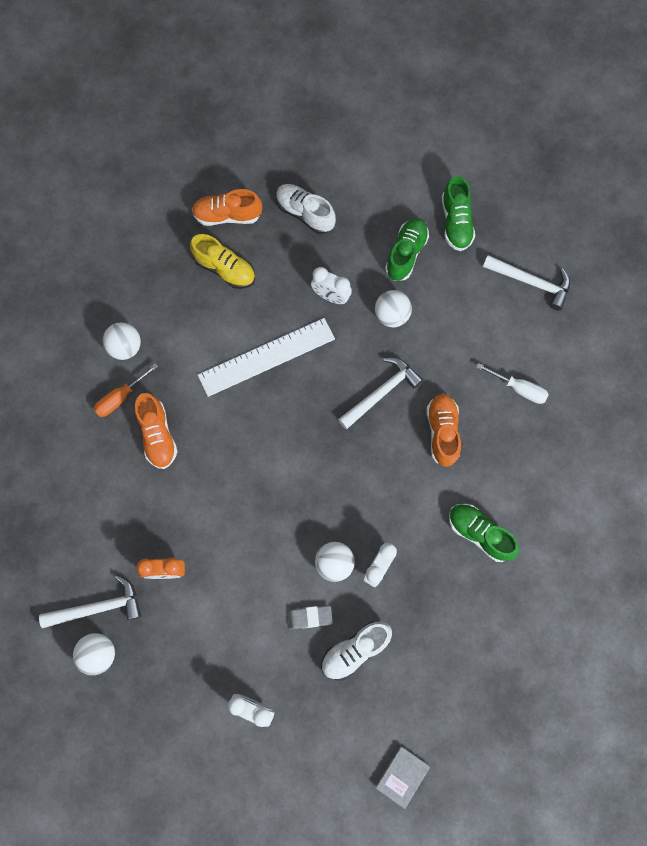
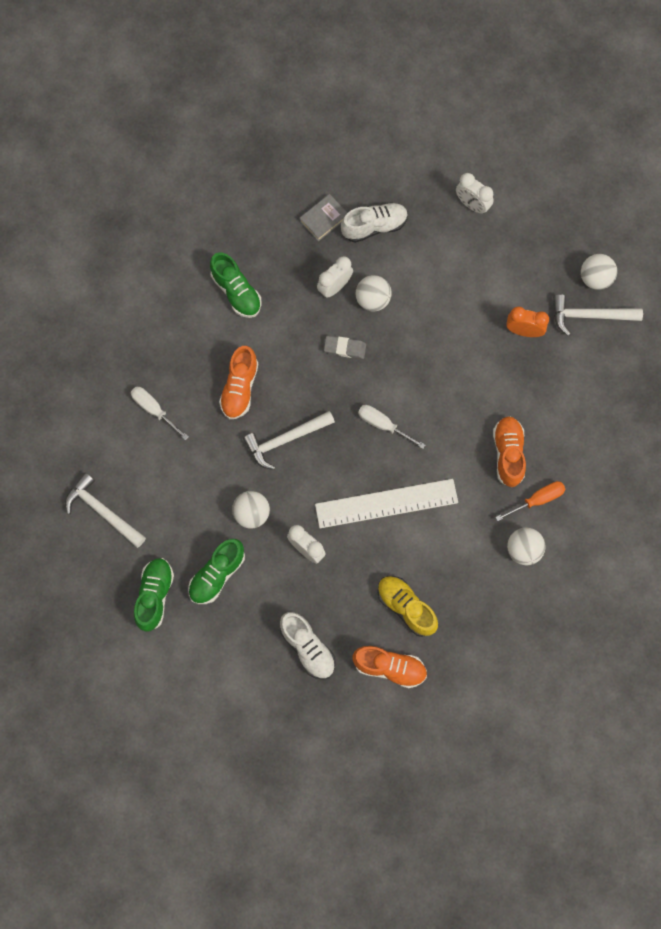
camera: 165 degrees left, 0 degrees up
(288, 432) = (383, 425): none -> white screwdriver
(309, 617) = (406, 262): grey eraser -> grey eraser (345, 348)
(402, 776) = (362, 127): grey book -> grey book (323, 219)

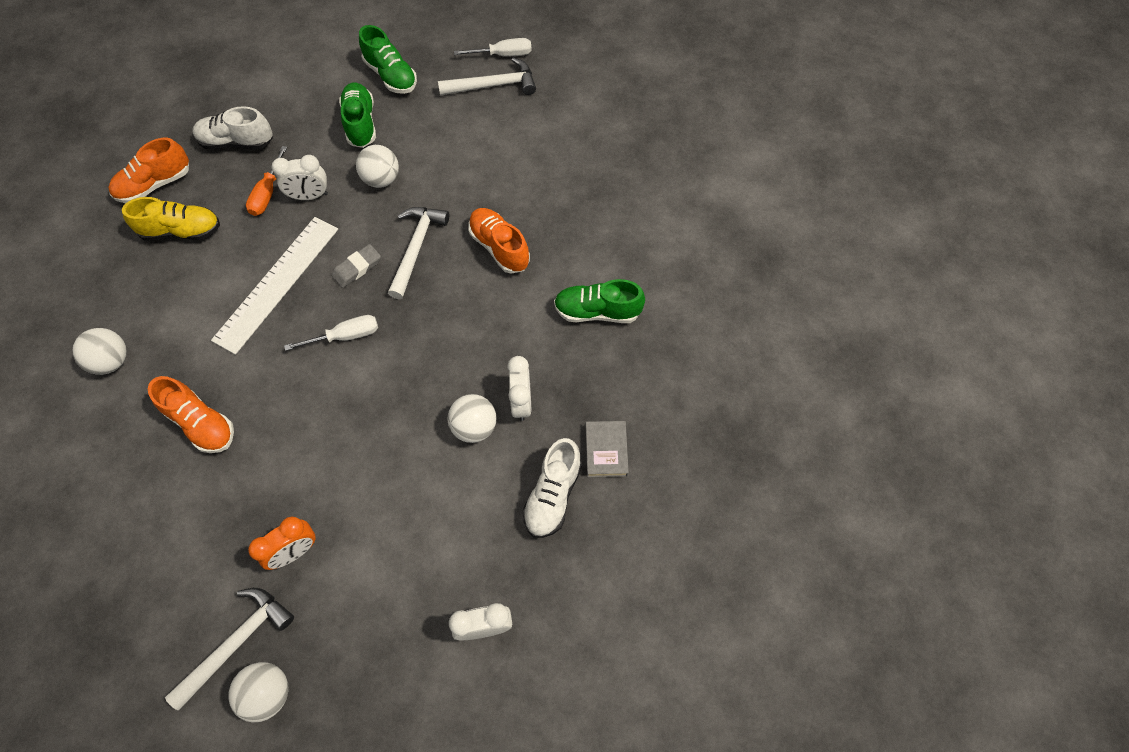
camera: 130 degrees right, 10 degrees down
(154, 410) = (544, 172): white screwdriver -> white screwdriver (503, 55)
(345, 348) = (450, 361): grey eraser -> grey eraser (357, 268)
(537, 500) = (135, 412): orange screwdriver -> orange screwdriver (267, 193)

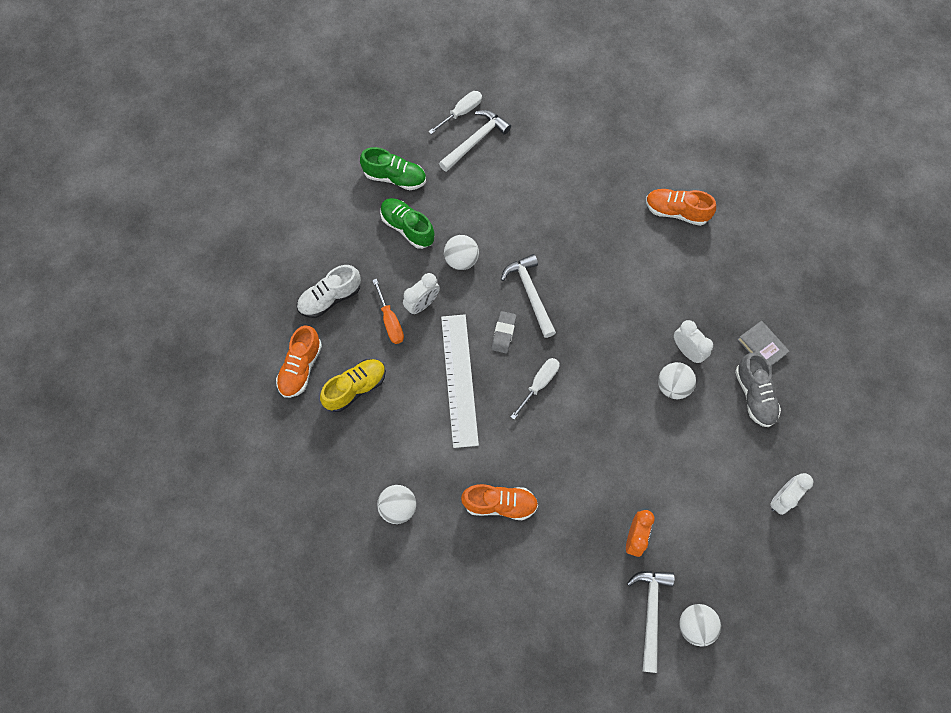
camera: 35 degrees left, 5 degrees up
(499, 247) = (584, 257): orange shoe -> orange shoe (676, 211)
(552, 495) = (754, 395): white shoe -> grey shoe
(597, 311) = (683, 261): green shoe -> none

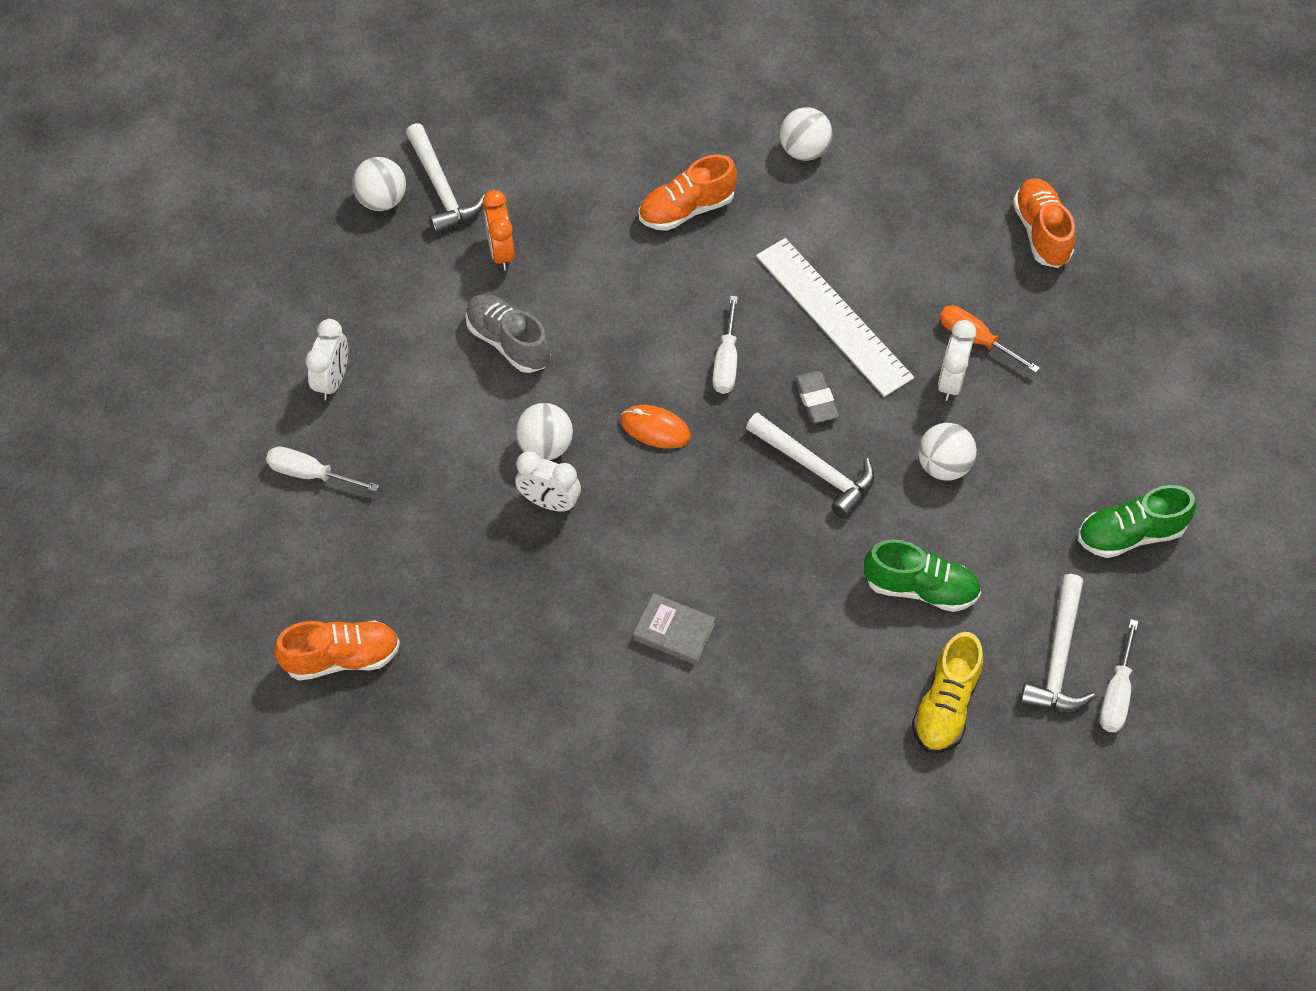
camera: 150 degrees right, 10 degrees down
(330, 298) = (1077, 328): white shoe -> none
(355, 388) = (955, 244): yellow shoe -> yellow shoe (945, 705)
(407, 228) = (1052, 471): green shoe -> green shoe (920, 588)
(604, 364) = (655, 429): none -> orange mouse
(676, 211) = (675, 705): orange shoe -> orange shoe (342, 658)
(754, 395) = (426, 490): grey shoe -> grey shoe (508, 342)
(762, 346) = (444, 562): grey book -> grey book (674, 632)
(818, 441) = (311, 474): none -> white screwdriver

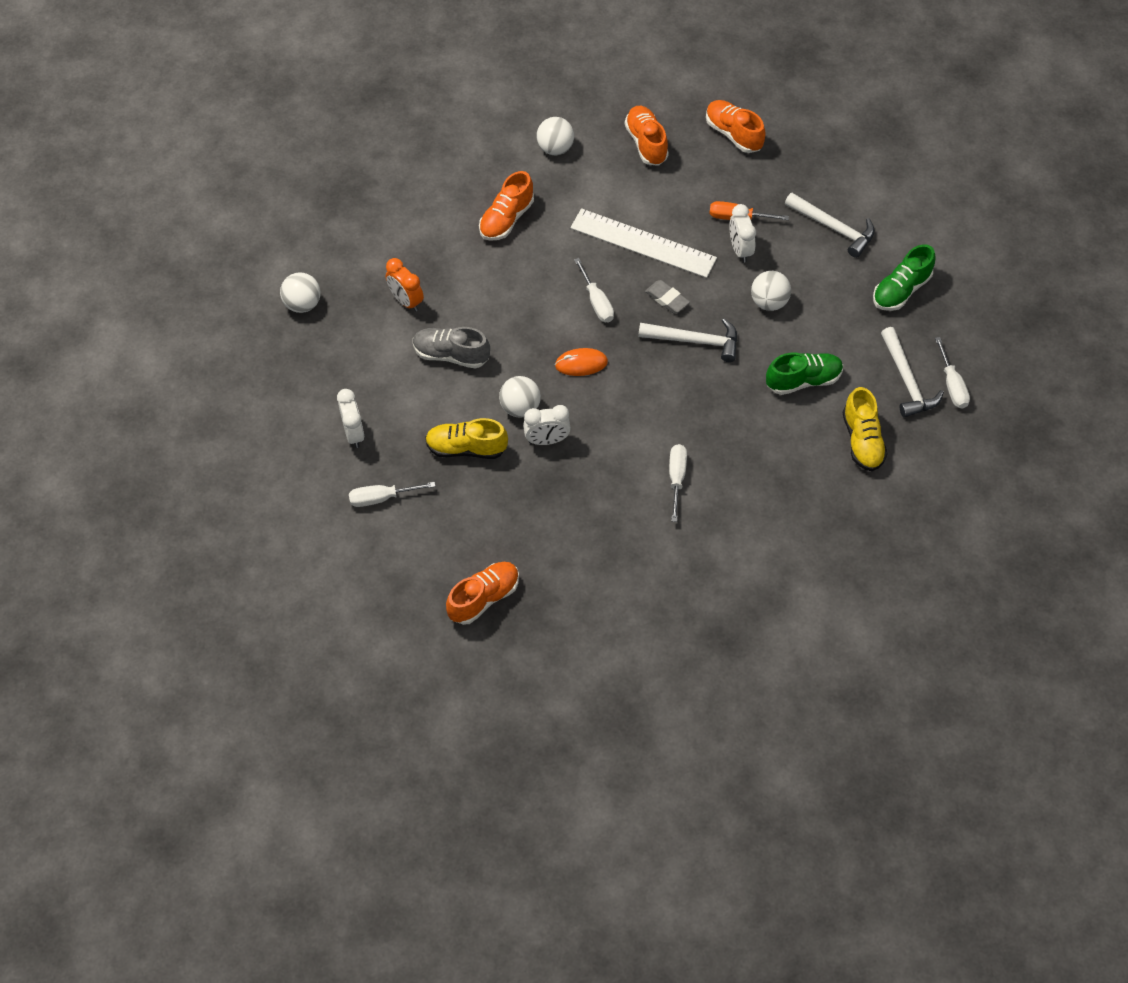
camera: 30 degrees left, 0 degrees up
(441, 189) = (337, 278): white hammer -> white hammer (833, 228)
(448, 464) = (466, 448): none -> yellow shoe
(674, 632) = (676, 479): grey book -> white screwdriver
(921, 194) = (646, 143): none -> orange shoe

